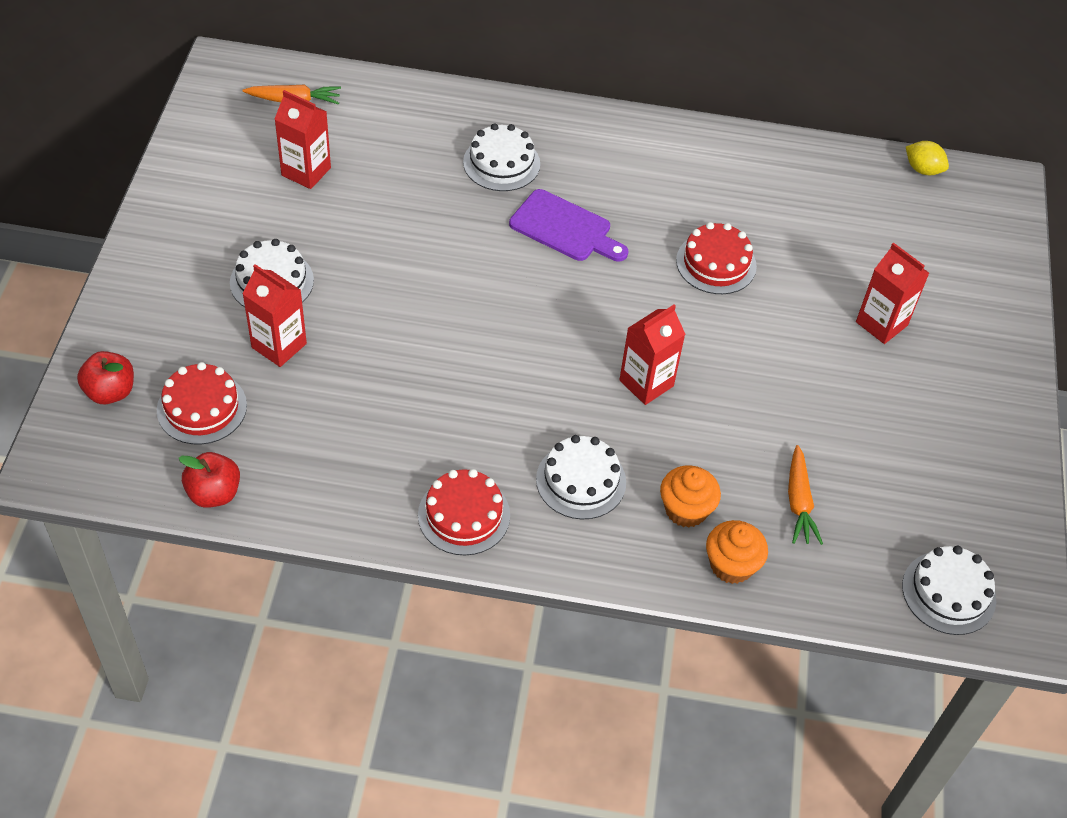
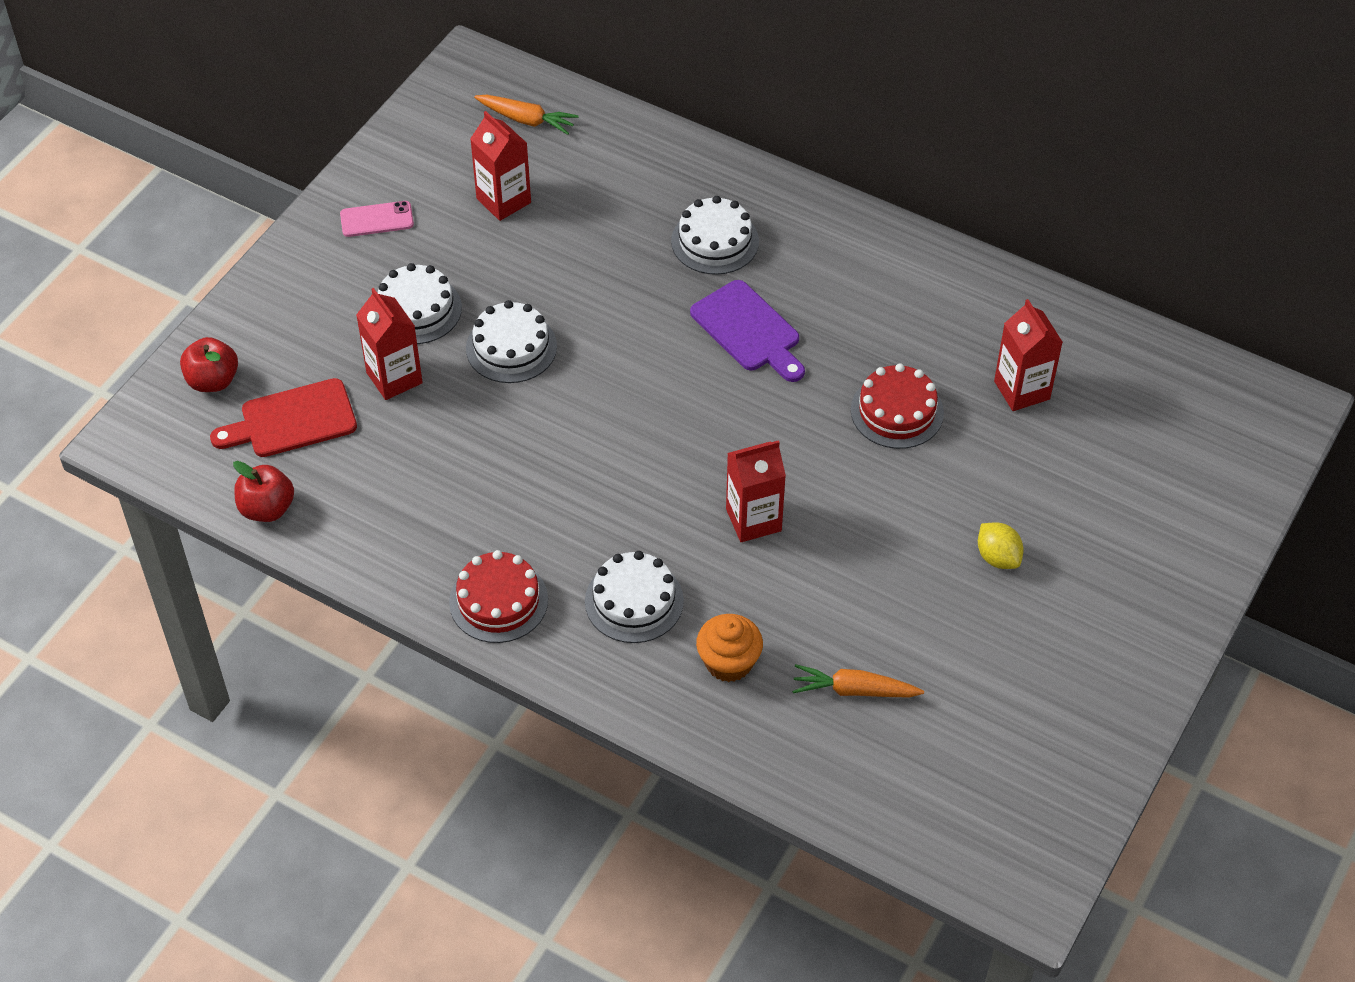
camera: 25 degrees right, 0 degrees up
(200, 213) = (377, 219): none -> pink phone
(202, 408) = (292, 420): red cake -> red cutting board
(731, 565) = (748, 732): orange cupcake -> none
(799, 502) = (854, 690): orange carrot -> orange carrot turned 75 degrees clockwise
(881, 324) = (1051, 527): red carton -> red carton (1021, 390)
(922, 169) = (1197, 366): yellow lemon -> yellow lemon (997, 557)
(948, 592) = (968, 832): white cake -> white cake (511, 347)

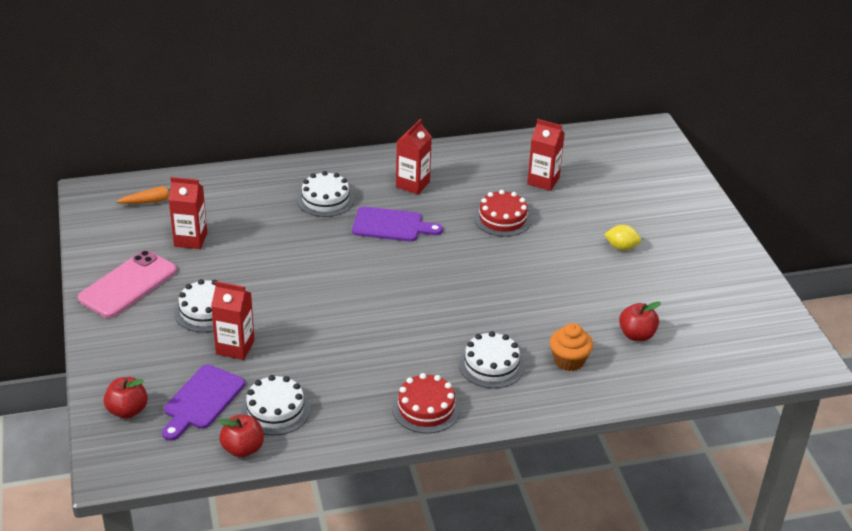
camera: 45 degrees left, 15 degrees down
(292, 420) = (202, 400): red cutting board -> purple cutting board
(377, 219) = (128, 285): pink phone -> pink phone, size x1.91
(511, 347) = (281, 298): white cake -> white cake (275, 410)
(753, 520) = (499, 298): red carton -> red carton (412, 184)
(854, 690) = (636, 335): orange carrot -> red apple

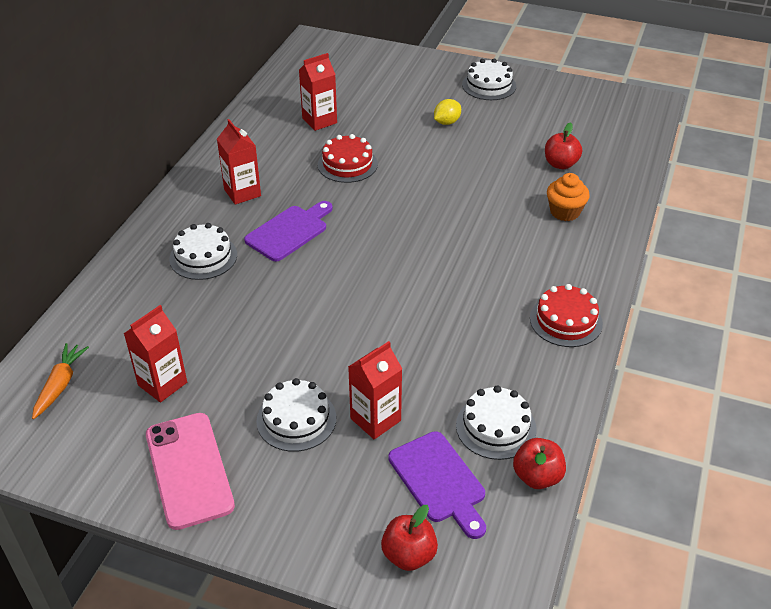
camera: 55 degrees left, 5 degrees up
(491, 365) = (537, 256): white cake -> white cake (489, 85)

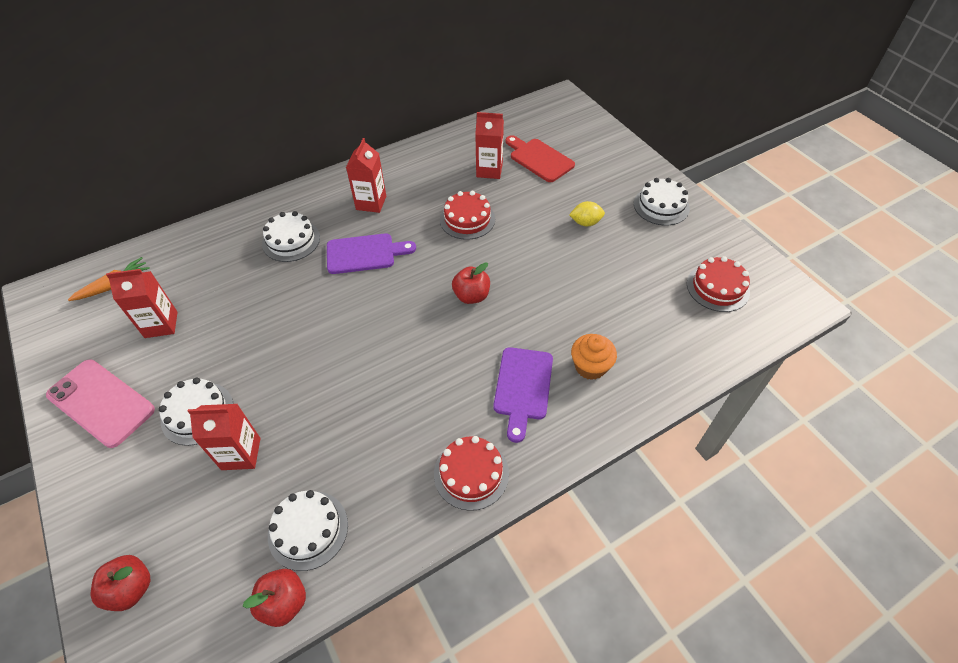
camera: 40 degrees right, 10 degrees up
(189, 470) = (101, 402): pink phone -> pink phone turned 75 degrees counterclockwise
(352, 94) = (539, 159): none -> red cutting board
(439, 481) = (219, 543): purple cutting board -> purple cutting board (523, 387)
(560, 164) = (640, 317): red apple -> red apple (471, 296)
(589, 120) = (717, 287): none -> red cake

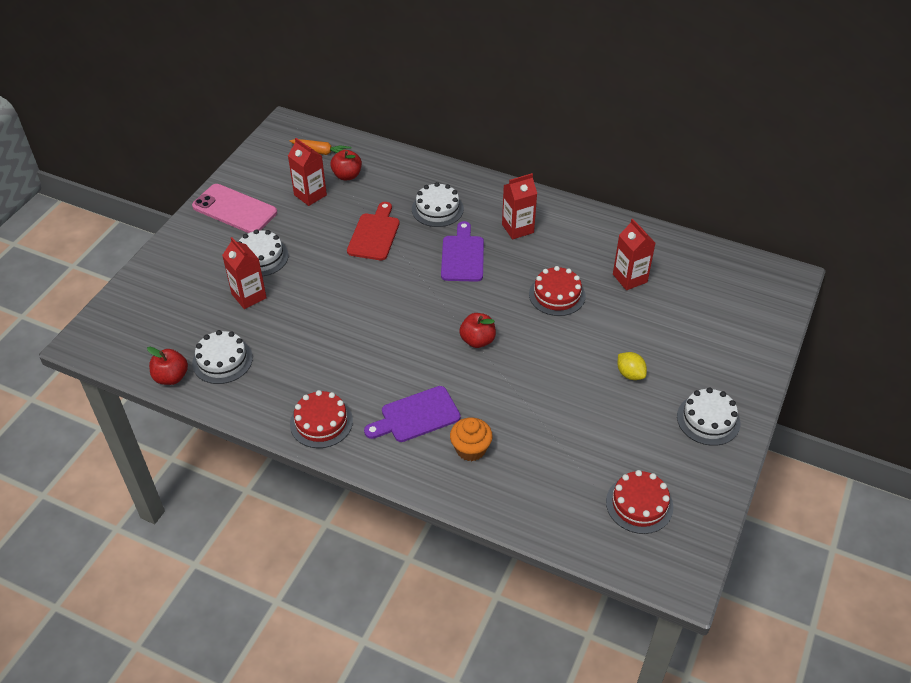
camera: 55 degrees right, 5 degrees down
(101, 402) = (234, 209): pink phone -> pink phone turned 60 degrees counterclockwise
(131, 589) = (136, 305): red apple -> red apple (347, 175)
(365, 253) = (462, 256): purple cutting board -> purple cutting board turned 135 degrees counterclockwise
(539, 159) = (680, 304): red cutting board -> red cutting board (374, 234)

